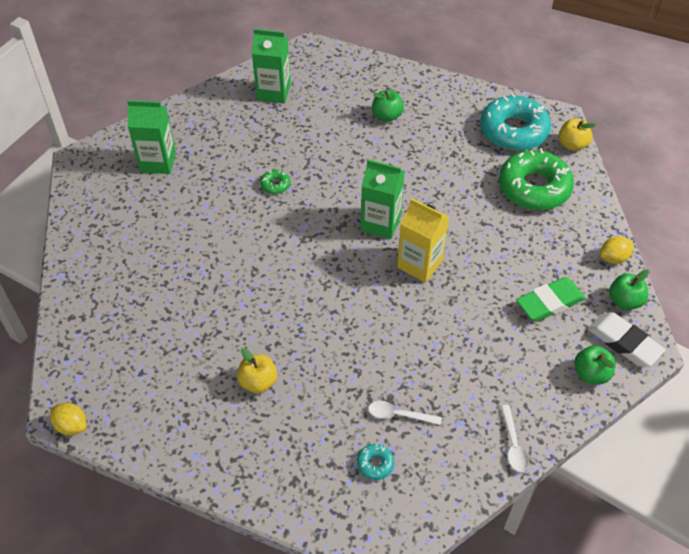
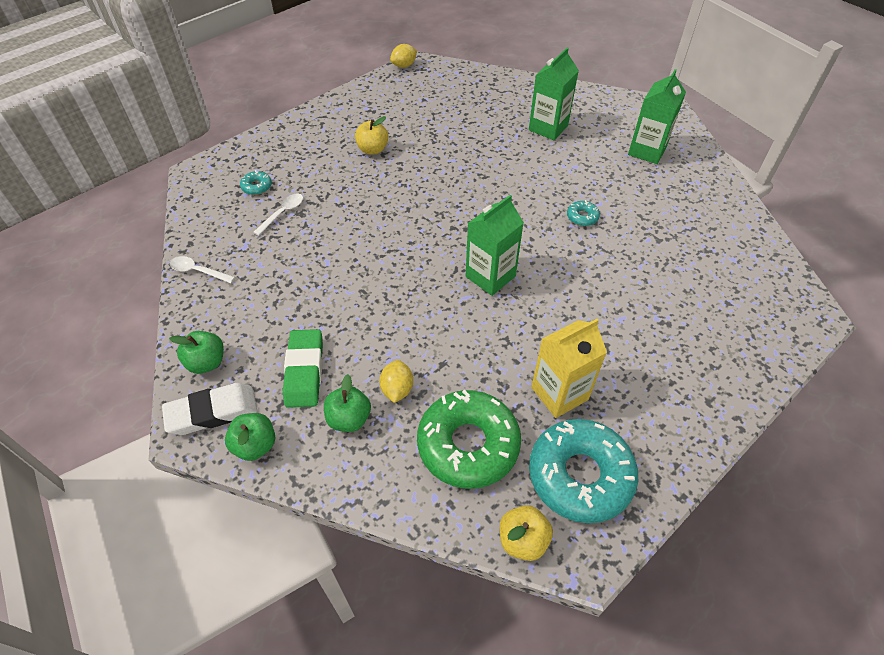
camera: 115 degrees right, 0 degrees up
(273, 92) = (731, 256): green carton -> green carton (548, 128)
(275, 185) = (582, 217): green donut -> turquoise donut
(387, 116) = (657, 344): green apple -> green apple (349, 419)
(419, 264) = (421, 286): yellow carton -> yellow carton (559, 393)
(613, 258) = (315, 471): yellow lemon -> yellow lemon (397, 389)

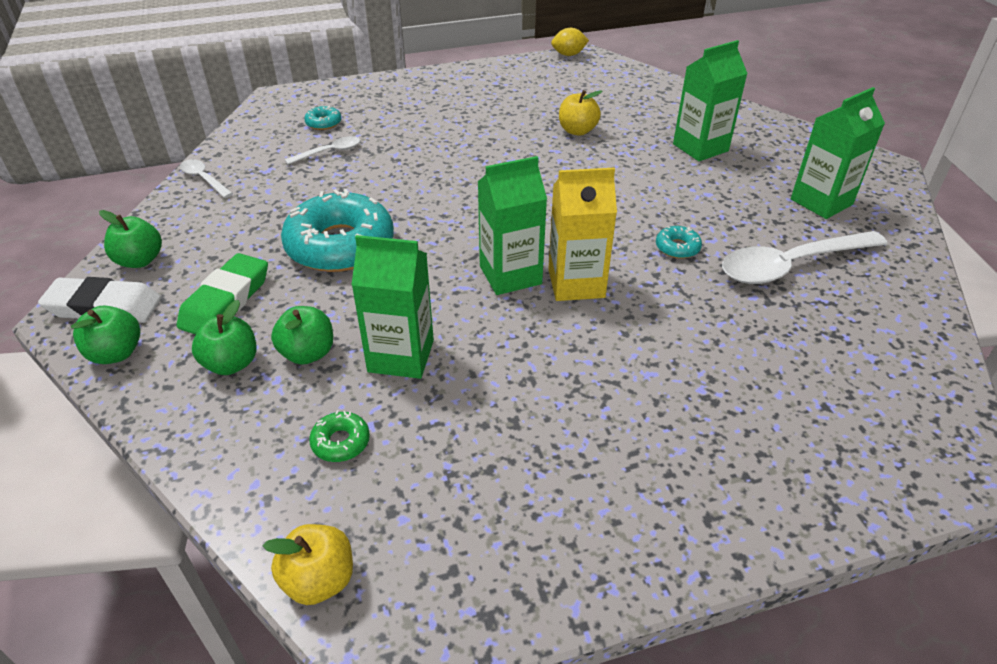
camera: 25 degrees right, 10 degrees down
(372, 149) = (472, 120): yellow apple -> yellow apple (577, 131)
(397, 389) = (308, 353): yellow lemon -> green apple
(461, 366) = (401, 356): none -> green carton
(468, 444) = (340, 442): green donut -> green donut, size x0.41
(559, 393) = (500, 429): yellow carton -> yellow carton (576, 283)
(580, 475) = (453, 535): turquoise donut -> turquoise donut (340, 245)
(656, 208) = (790, 265): none -> white spoon

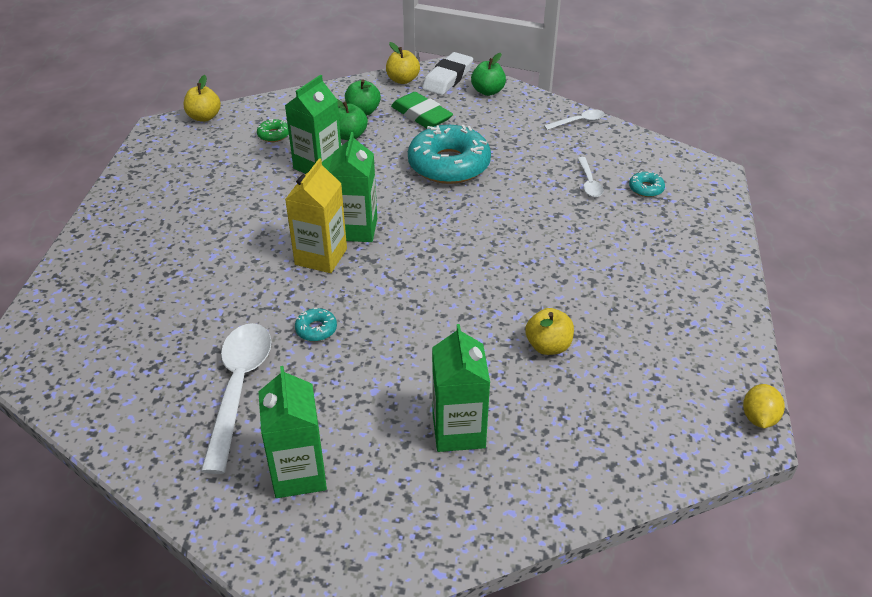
camera: 115 degrees right, 0 degrees up
(116, 353) = (402, 80): green apple -> yellow apple

